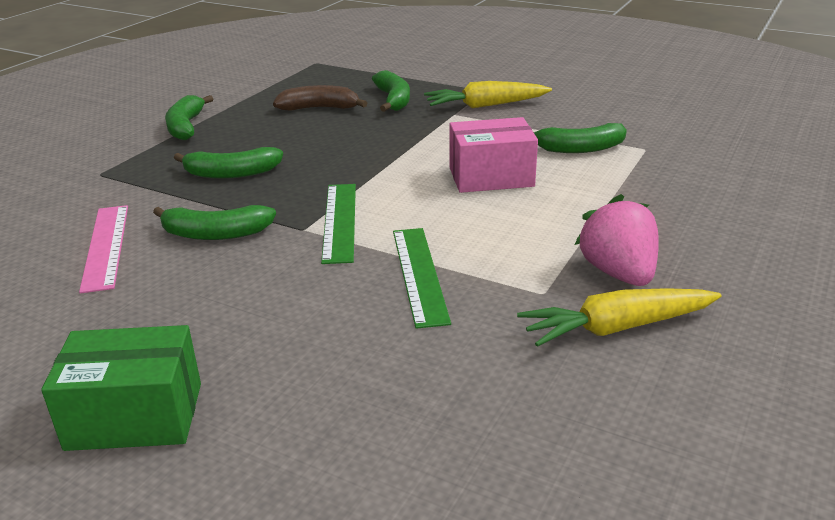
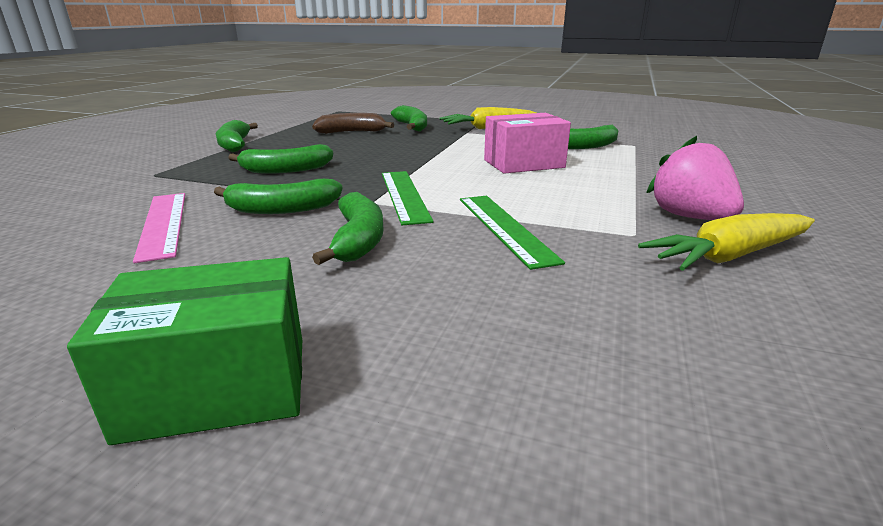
camera: 10 degrees left, 5 degrees down
(275, 280) = (358, 240): none -> green banana

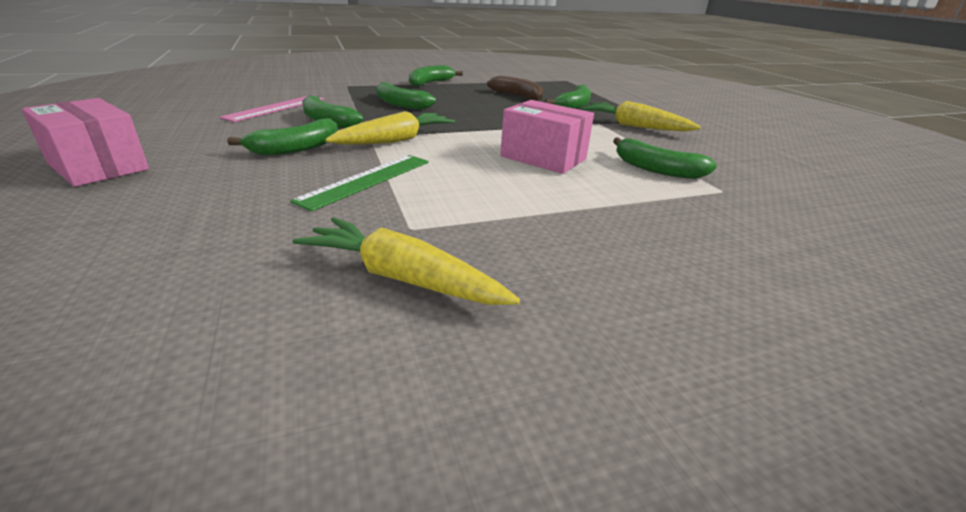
camera: 50 degrees right, 5 degrees up
(218, 386) = (98, 166): green box -> pink box
(404, 195) = (395, 140): green ruler -> yellow carrot
(689, 217) = (496, 247): pink strawberry -> none

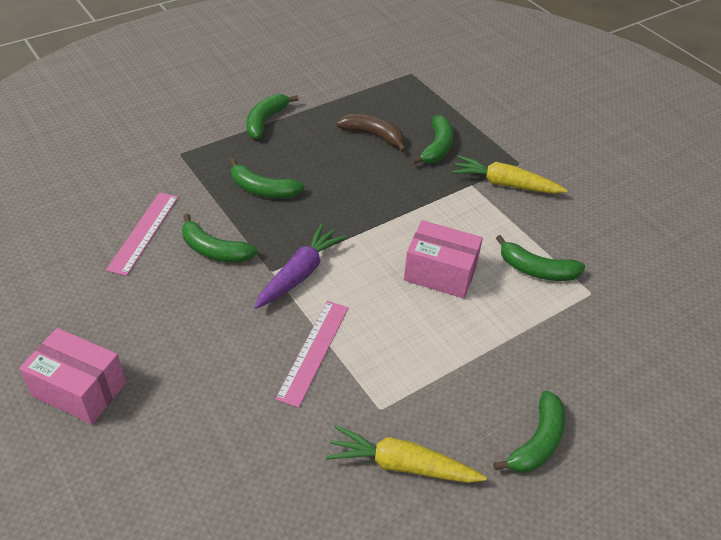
camera: 15 degrees left, 15 degrees up
(296, 148) = (222, 313): green banana -> green banana (537, 442)
(366, 180) = (313, 351): green ruler -> pink ruler
(395, 140) = (299, 274): yellow carrot -> purple carrot

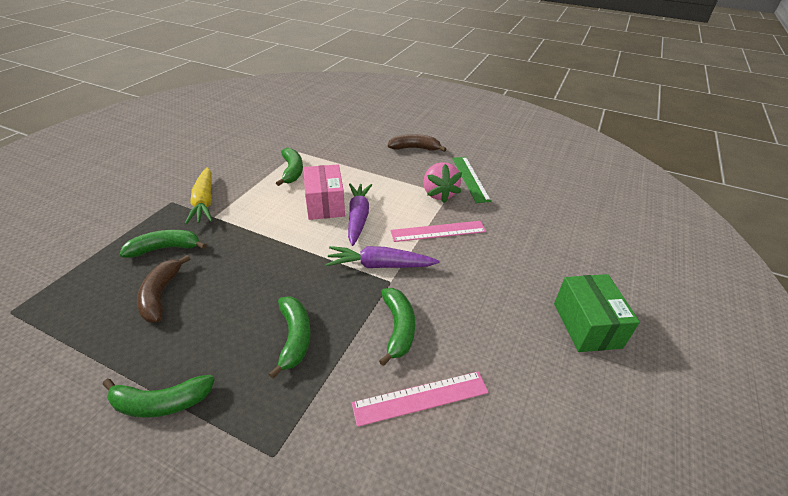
camera: 120 degrees left, 5 degrees down
(80, 389) = (586, 325): pink box -> green box
(388, 398) = (439, 194): none -> pink strawberry
(393, 291) = (358, 218): none -> purple carrot
(402, 465) = (470, 178): yellow carrot -> green ruler
(537, 442) = (414, 148): green banana -> brown banana

